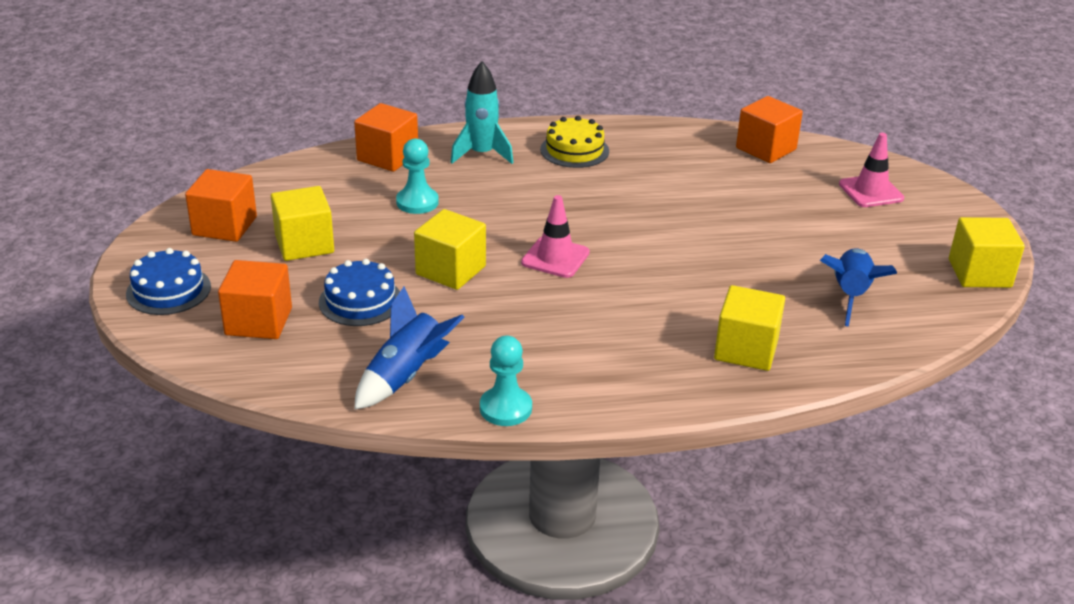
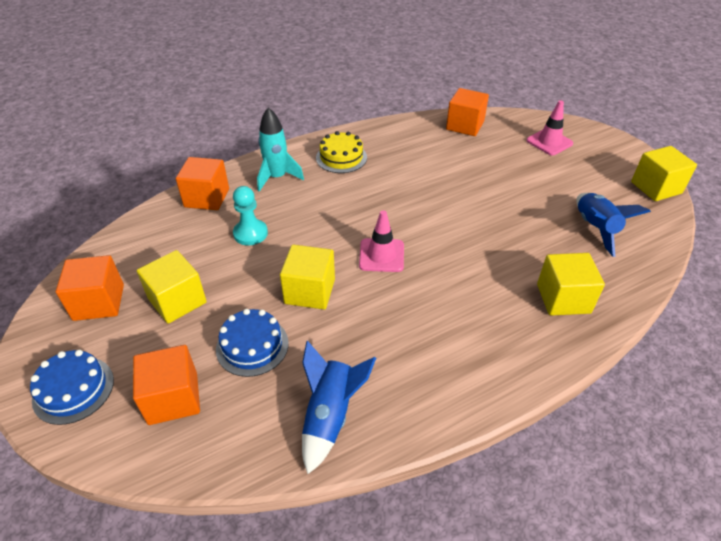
camera: 20 degrees left, 10 degrees up
(505, 408) = (429, 421): turquoise pawn -> none

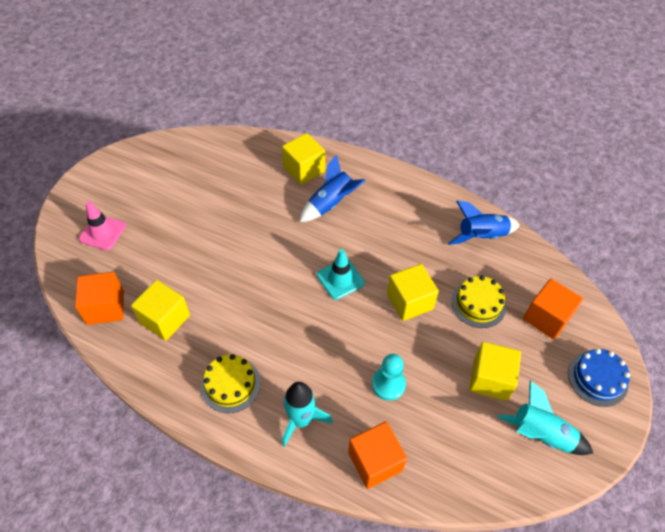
camera: 125 degrees left, 10 degrees up
(99, 302) = (540, 434): orange cube -> turquoise rocket
(252, 346) = (478, 303): blue cake -> yellow cake
(381, 255) = (340, 279): pink traffic cone -> turquoise traffic cone
(595, 228) = (217, 172): blue rocket -> blue rocket (331, 204)
(656, 187) = (139, 152): yellow cube -> yellow cube (165, 319)

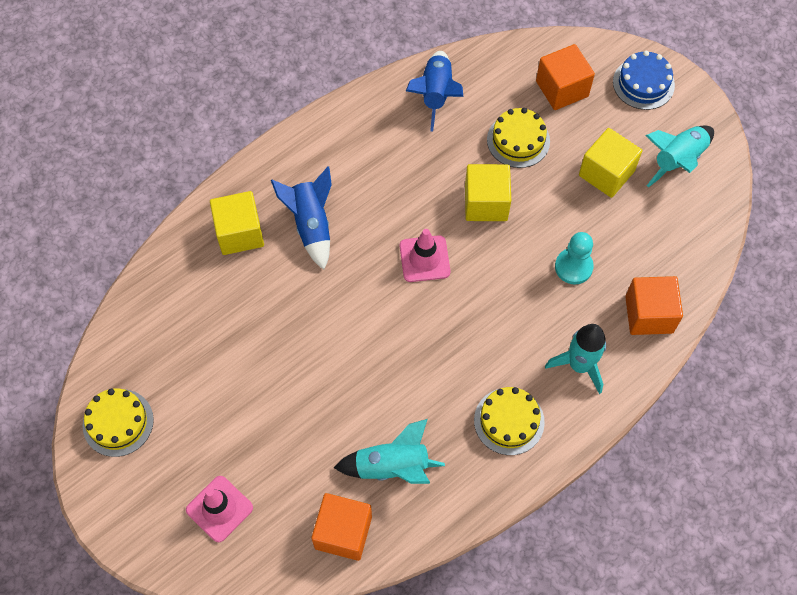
camera: 65 degrees left, 10 degrees up
(145, 162) = (118, 422): none -> yellow cake
(165, 319) = (392, 467): yellow cube -> turquoise rocket
(340, 279) = (424, 259): turquoise traffic cone -> pink traffic cone

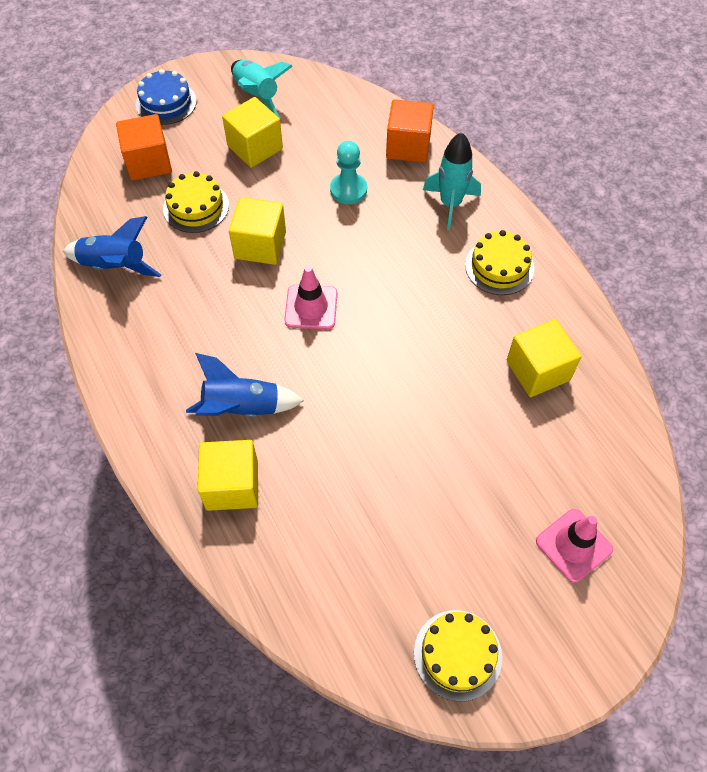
camera: 80 degrees left, 5 degrees down
(343, 532) = (605, 425): orange cube -> none
(392, 467) = (538, 370): turquoise rocket -> yellow cube

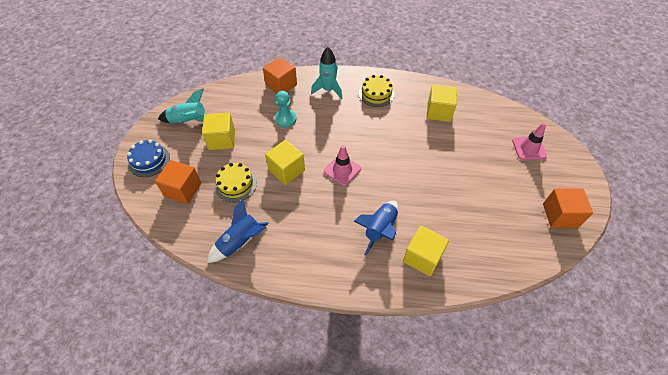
camera: 55 degrees left, 5 degrees down
(457, 654) = (560, 215): yellow cake -> orange cube

